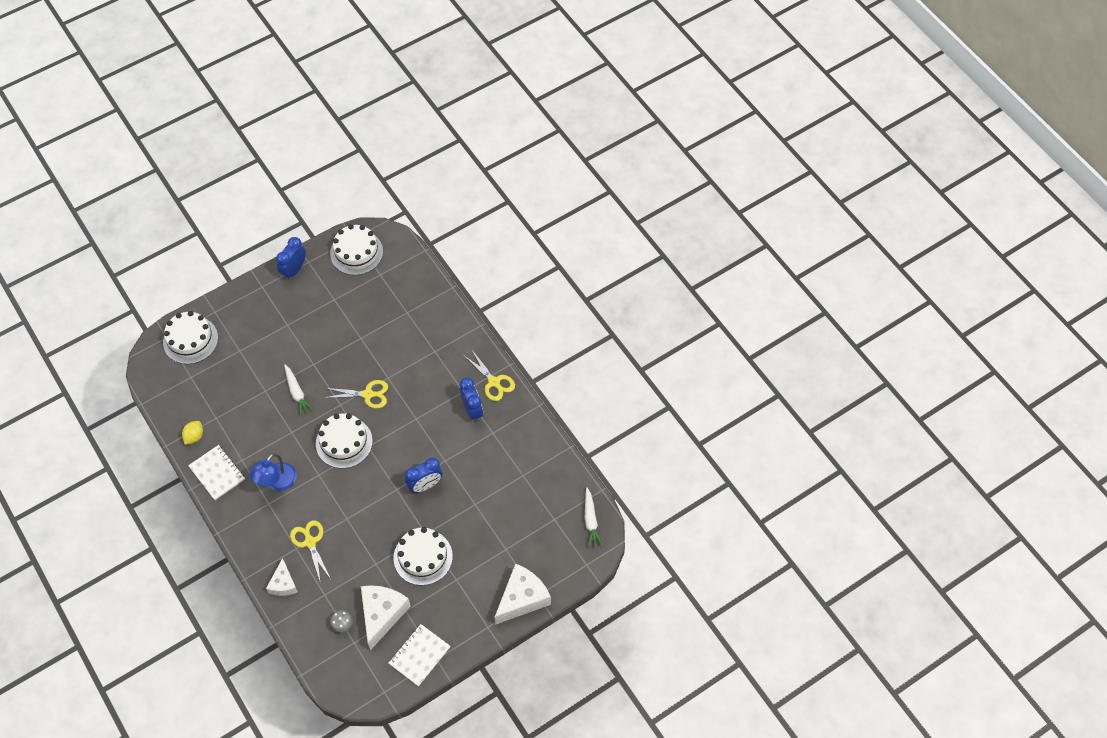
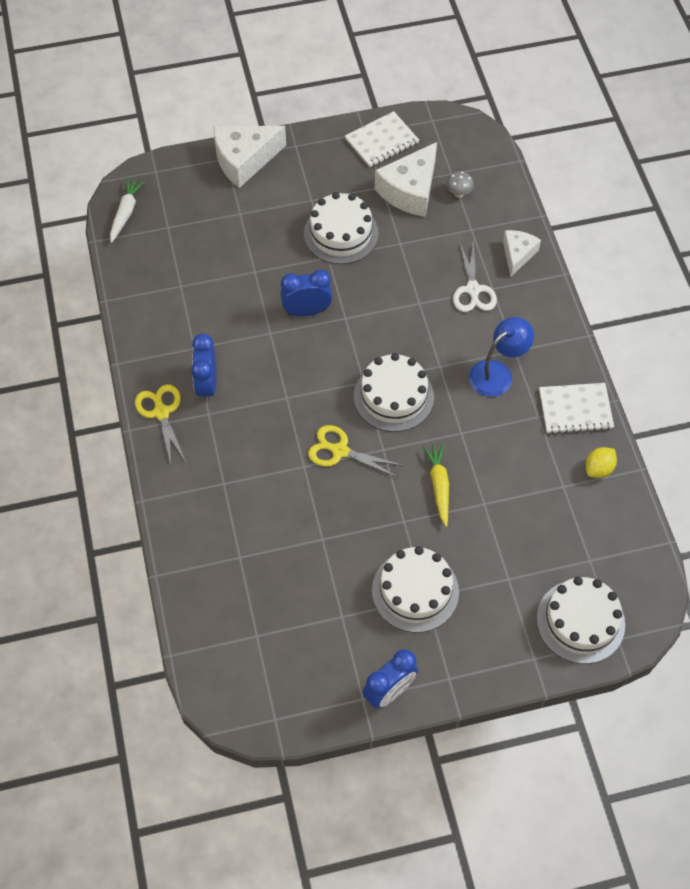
camera: 160 degrees left, 0 degrees up
(217, 473) = (575, 409): white notebook -> white notebook turned 75 degrees counterclockwise
(297, 392) = (439, 486): white carrot -> yellow carrot
(310, 542) = (473, 290): yellow scissors -> white scissors
(356, 252) = (280, 689): white cake -> white cake (415, 591)

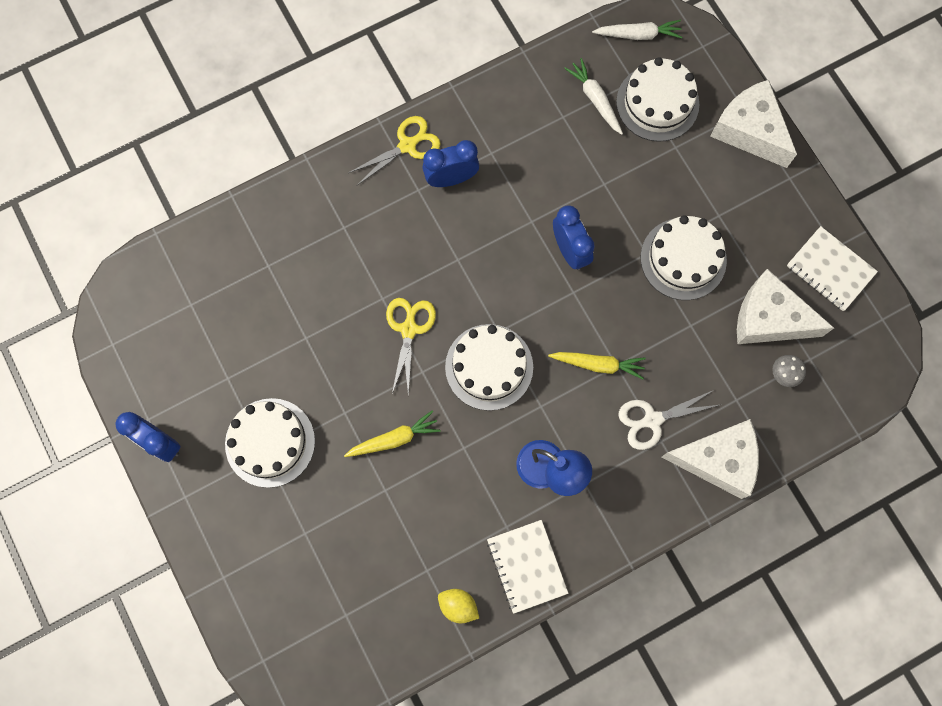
camera: 75 degrees right, 15 degrees up
(174, 258) = (595, 100): none -> white carrot
(414, 316) = (597, 364): none -> yellow carrot
(517, 255) = (717, 460): white cheese -> white cheese, size x1.68
(580, 621) = (274, 618): white cake -> white cake (657, 103)

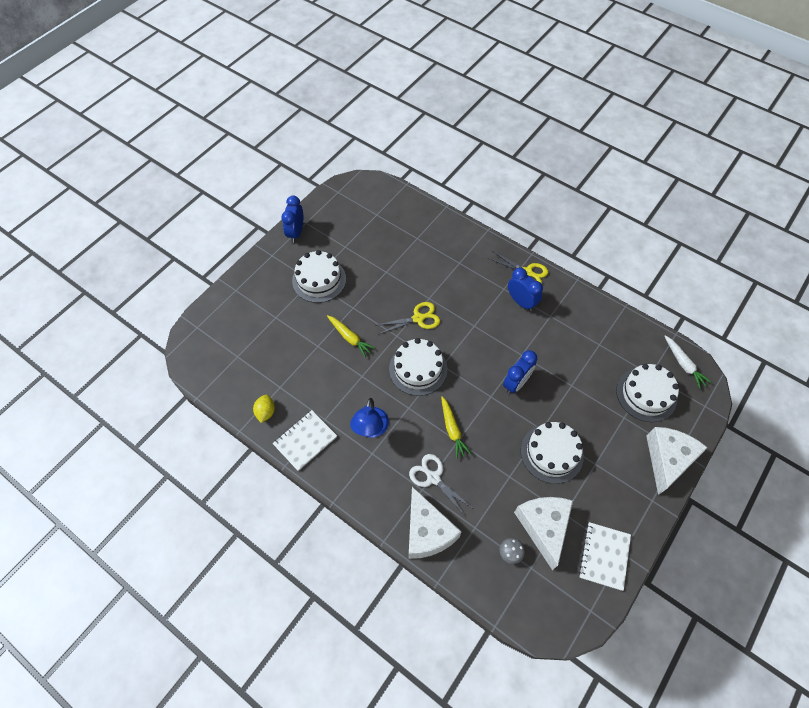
camera: 65 degrees right, 15 degrees down
(595, 100) = (623, 357): white carrot -> none

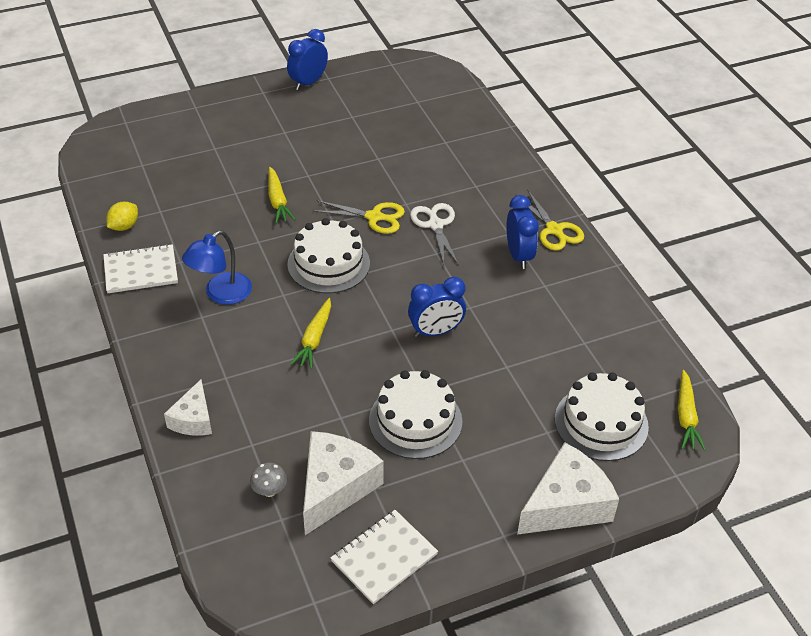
camera: 30 degrees right, 15 degrees down
(319, 280) = (293, 135): white cake -> none
(427, 531) = (193, 419): white cheese -> white cheese, size x0.60
(433, 477) = (248, 373): white scissors -> white scissors (435, 224)
(683, 364) = (686, 416): white carrot -> yellow carrot

